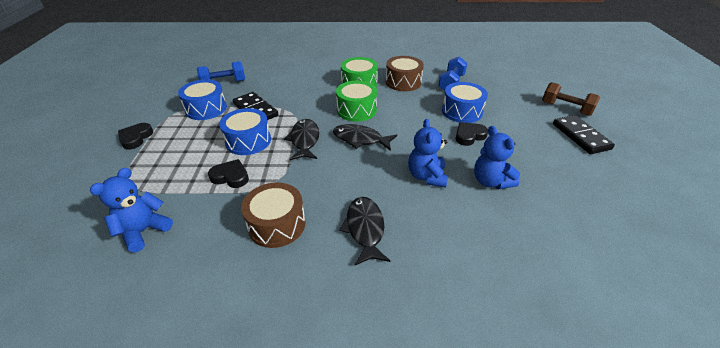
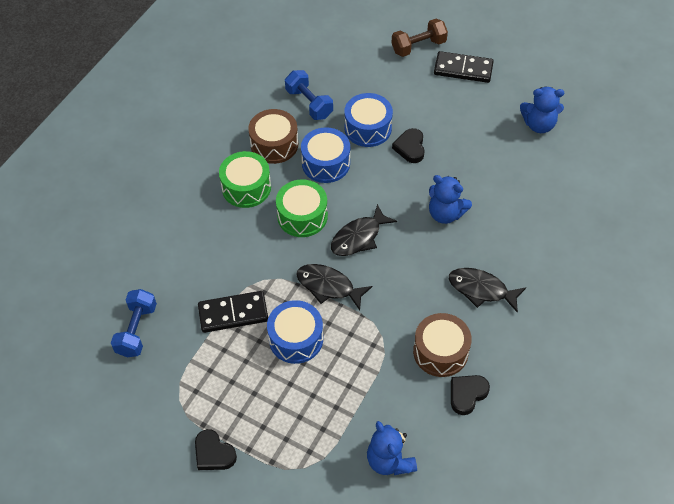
camera: 60 degrees left, 15 degrees up
(206, 109) = (193, 365): blue drum -> blue drum (326, 163)
(230, 177) = (350, 371): black heart -> black heart (467, 394)
(490, 181) = (478, 173): blue teddy bear -> blue teddy bear (539, 125)

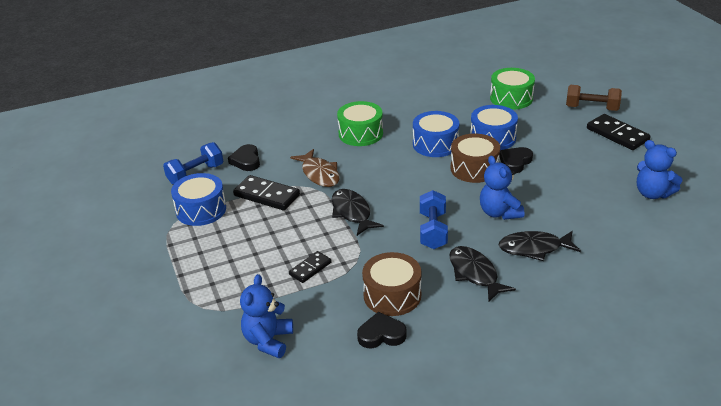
camera: 40 degrees right, 20 degrees down
(213, 453) = (156, 264): black heart -> black heart (246, 161)
(256, 259) = (319, 174): none -> brown fish
(274, 144) = (409, 119): brown drum -> brown drum (474, 168)
(296, 339) = (291, 230): blue drum -> blue drum (201, 210)
(302, 216) = (381, 165): green drum -> green drum (511, 98)
(309, 103) = (462, 108): blue dumbbell -> blue dumbbell (433, 231)
(352, 368) = (310, 268): none -> black domino
(359, 237) = (410, 195): black fish -> black fish (534, 248)

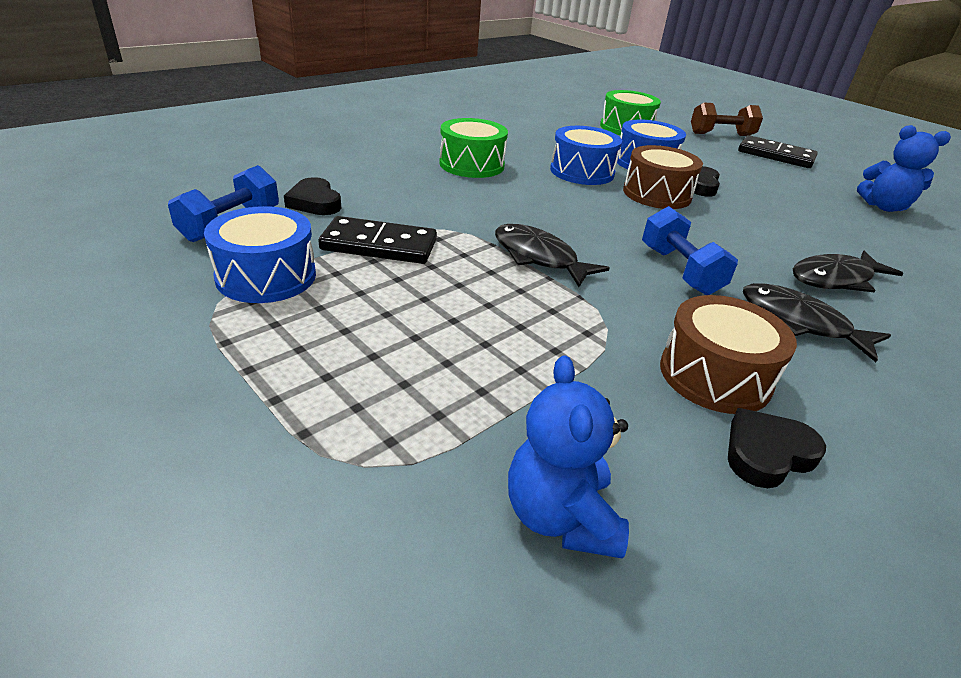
camera: 25 degrees left, 0 degrees up
(310, 268) = (537, 350): black domino -> none
(319, 174) = (447, 212): brown fish -> none
(499, 213) = (742, 240): blue teddy bear -> none

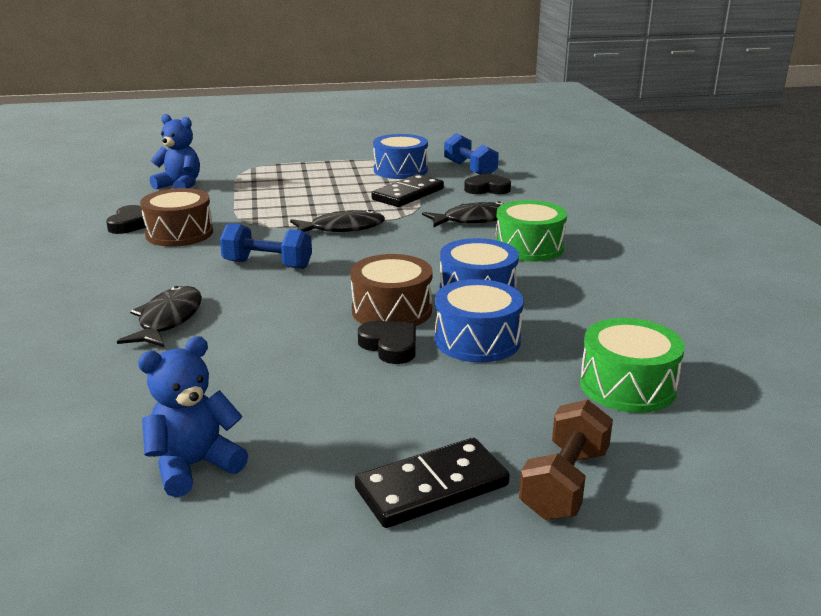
camera: 125 degrees right, 10 degrees down
(800, 323) = (164, 276): black fish -> black fish (473, 220)

